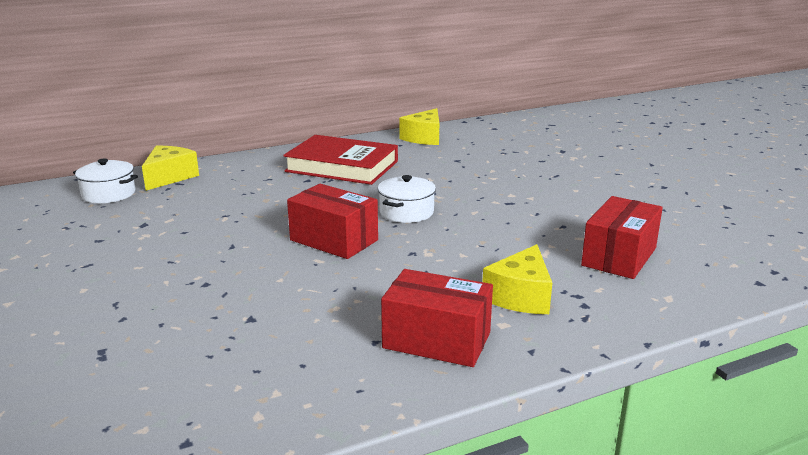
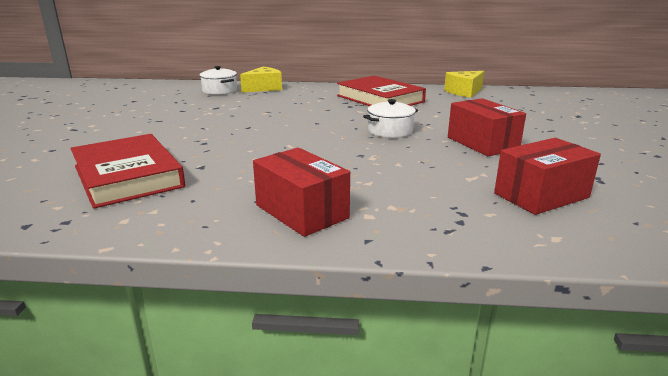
camera: 30 degrees right, 0 degrees up
(174, 359) = (128, 176): none -> red book
(334, 240) = (315, 136): red box -> red box (482, 143)
(520, 296) = (409, 201): yellow cheese -> none

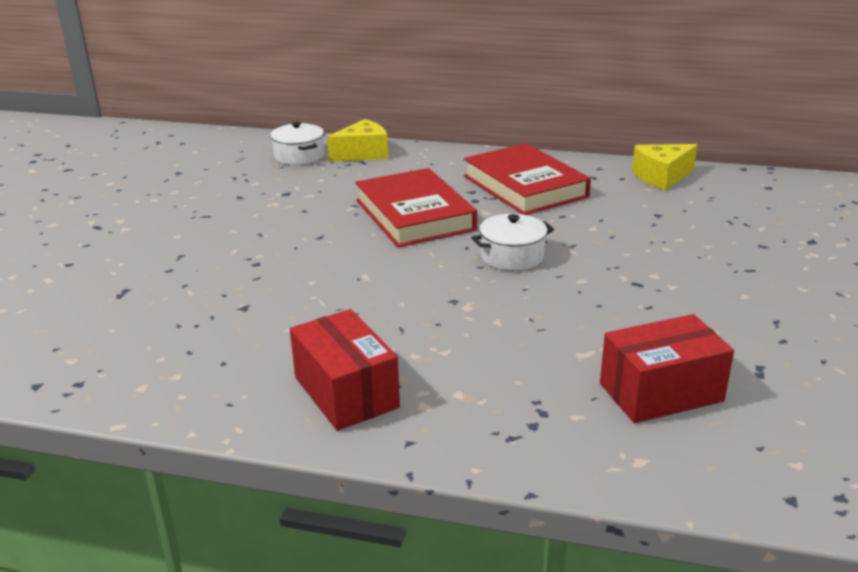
camera: 10 degrees right, 5 degrees up
(128, 176) = (154, 317): red book -> red book (414, 215)
(482, 143) = (632, 290): red box -> none

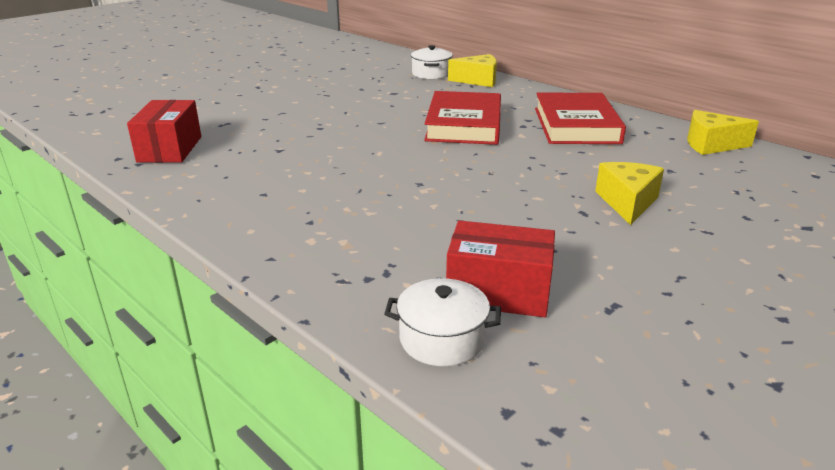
camera: 30 degrees right, 0 degrees up
(346, 392) = (272, 215): red box -> red box (170, 149)
(512, 256) = (502, 168): white pot -> white pot (442, 339)
(660, 260) = (627, 202): none -> yellow cheese

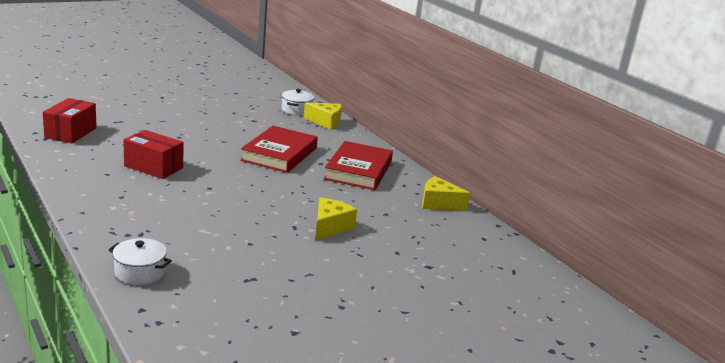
camera: 10 degrees right, 5 degrees down
(498, 292) = (194, 257): red box -> red box (153, 167)

